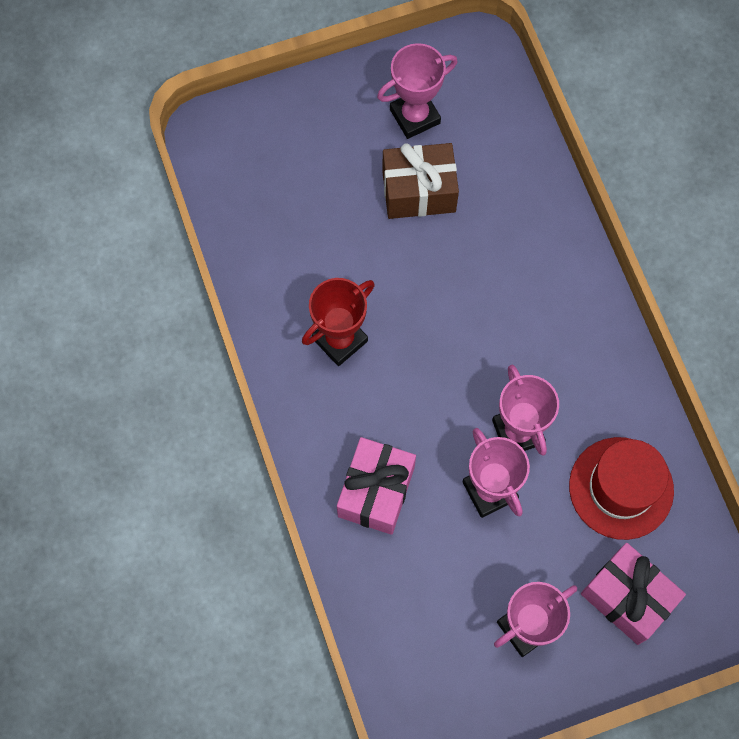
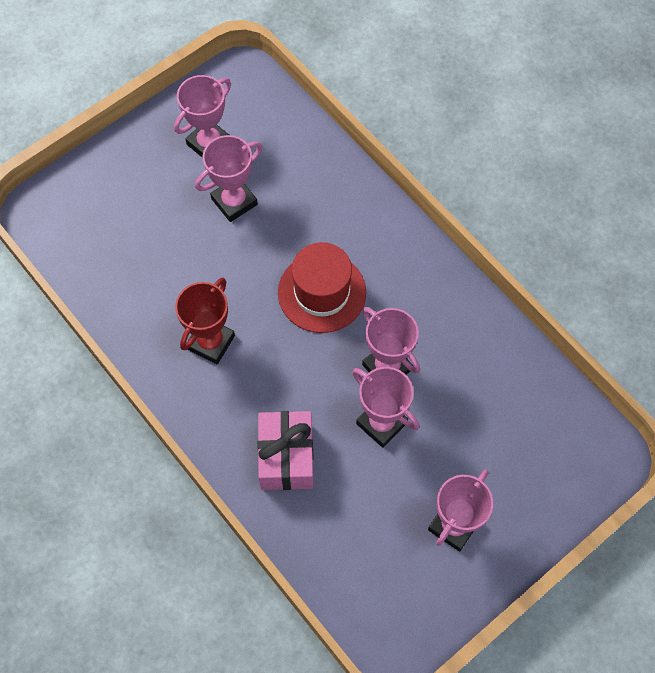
camera: 20 degrees left, 5 degrees down
(419, 191) = (234, 201): brown gift -> pink trophy
(621, 488) = (488, 383): red hat -> red hat (322, 292)
(627, 597) = (527, 470): pink gift -> none

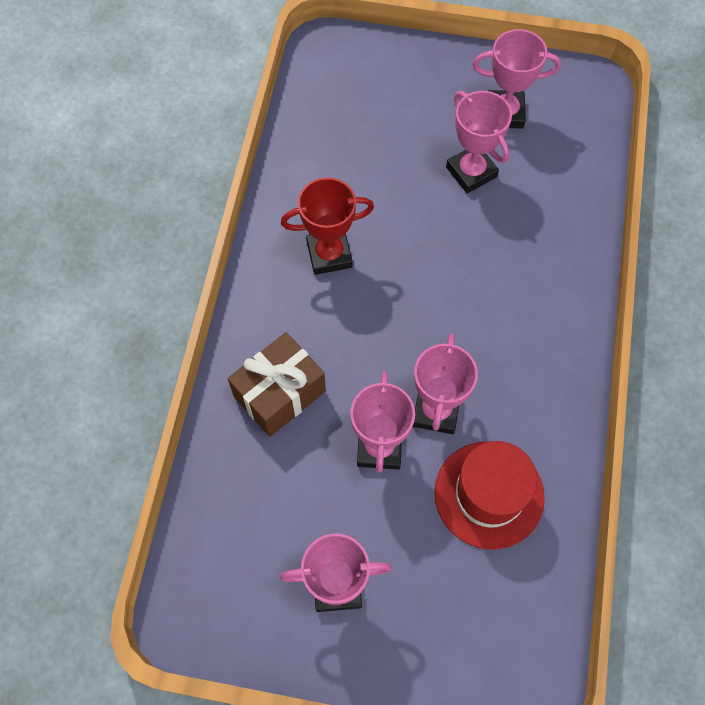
camera: 50 degrees right, 0 degrees up
(234, 201) = (471, 172): pink trophy -> pink trophy turned 45 degrees clockwise
(286, 457) = (279, 394): pink gift -> brown gift
(322, 292) = (455, 303): red hat -> red hat (489, 494)

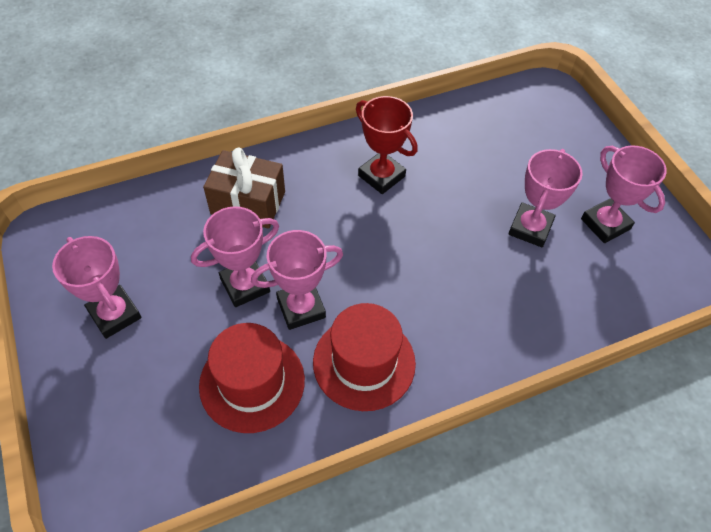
camera: 55 degrees right, 10 degrees down
(524, 390) = (364, 362): none -> red hat

